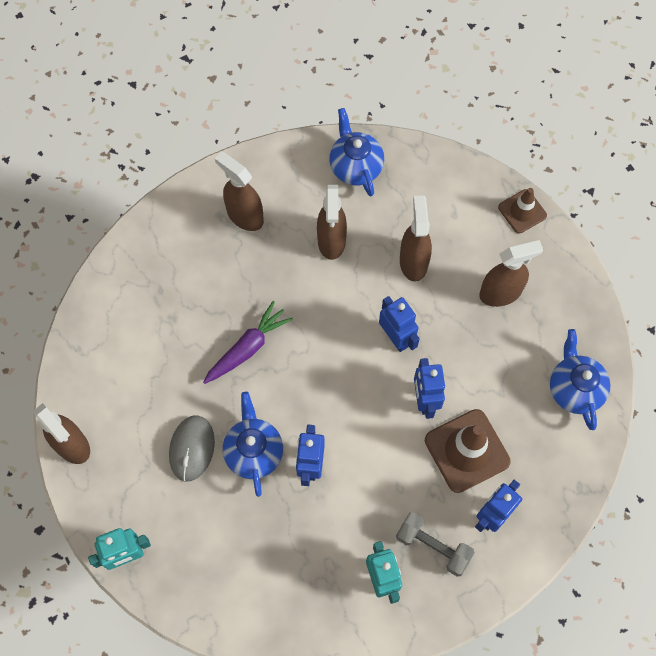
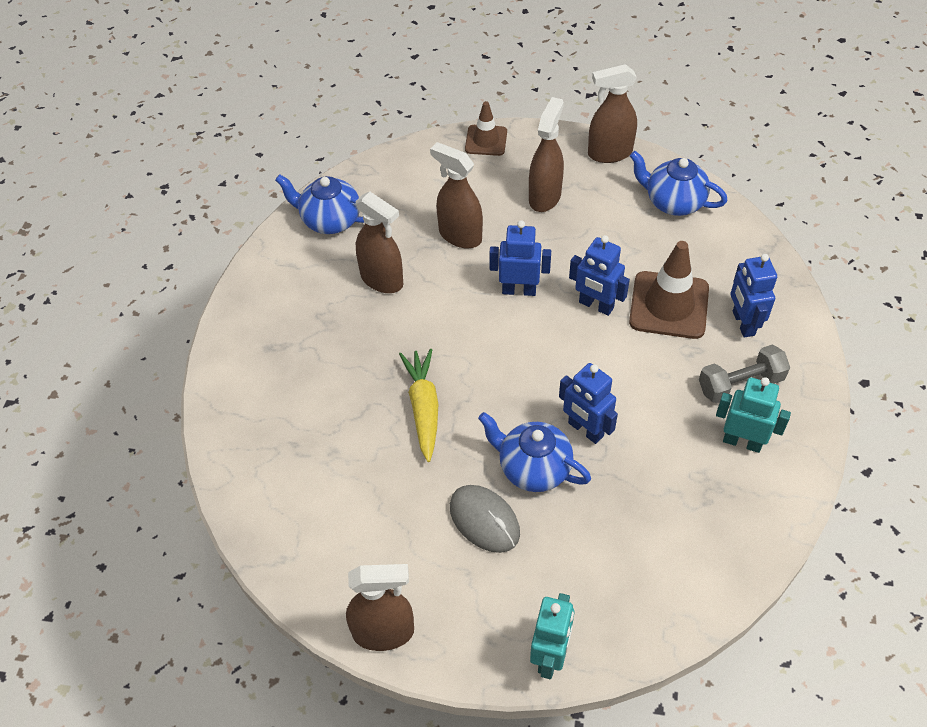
camera: 50 degrees left, 15 degrees down
(244, 216) = (290, 328): brown spray bottle -> brown spray bottle (609, 153)
(247, 348) = (423, 408): purple carrot -> yellow carrot

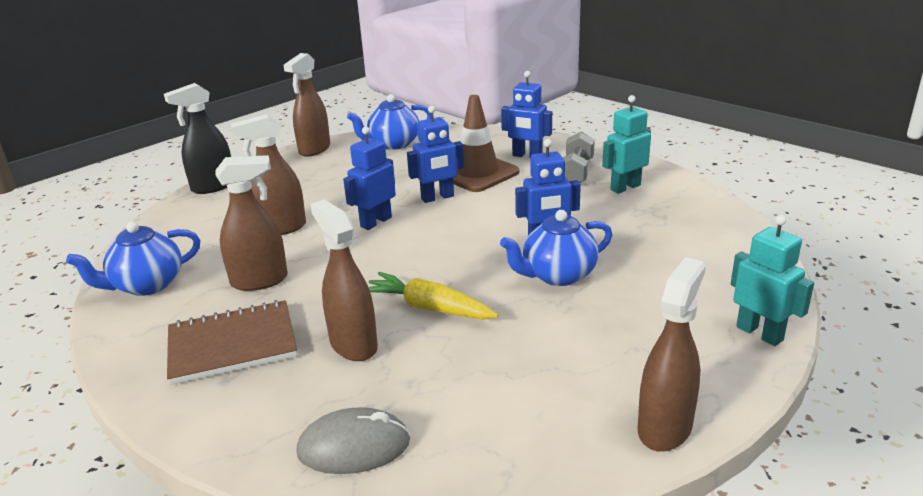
camera: 55 degrees left, 25 degrees down
(303, 323) = (232, 344): none -> brown notebook
(484, 520) = (586, 318): grey mouse -> grey mouse (354, 447)
(486, 140) = (213, 187): brown traffic cone -> black spray bottle
(545, 197) = (308, 183): brown spray bottle -> brown spray bottle (353, 345)

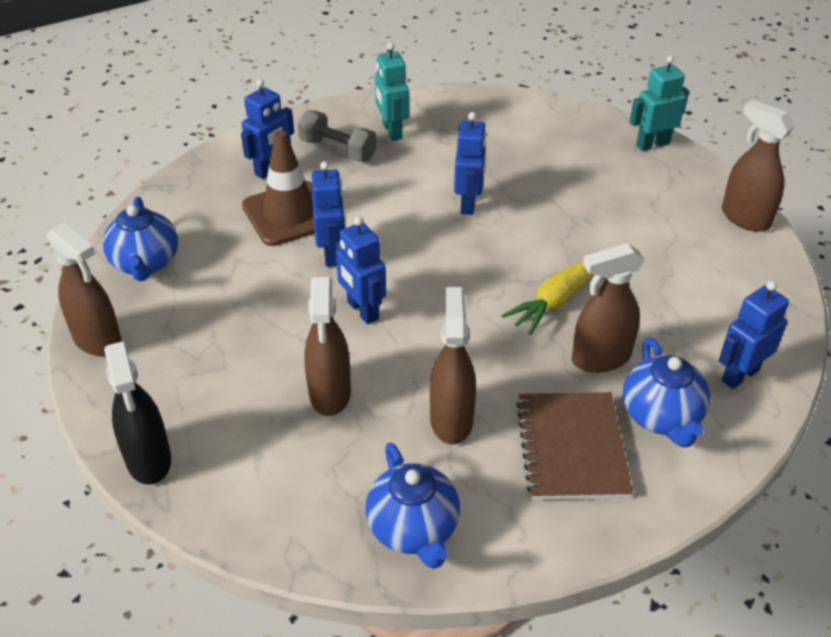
camera: 75 degrees left, 15 degrees up
(354, 447) = (739, 375): grey mouse -> blue robot
(557, 275) = (534, 213): blue teapot -> blue teapot (661, 417)

